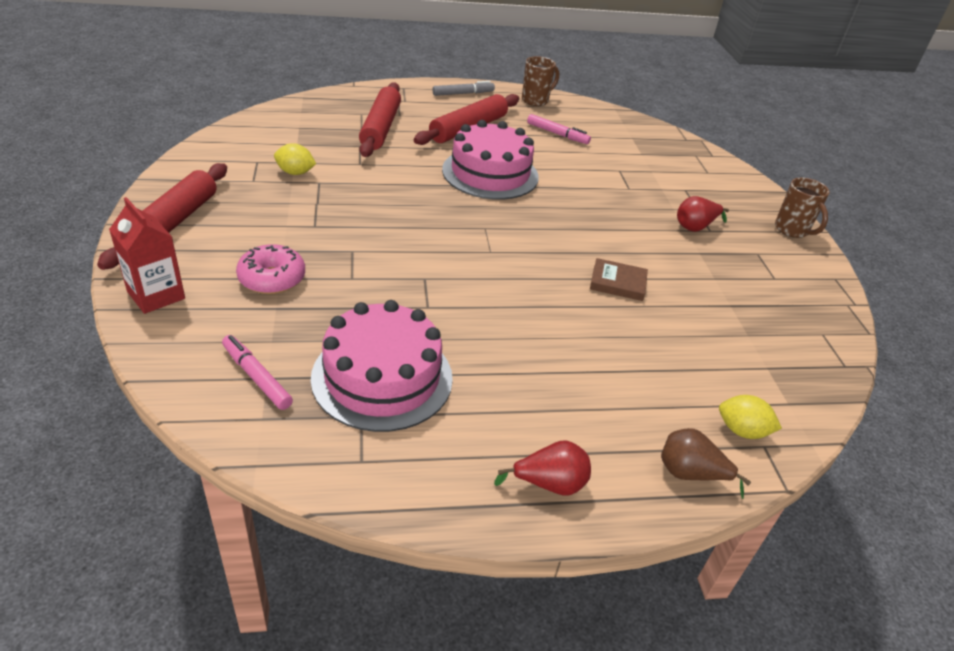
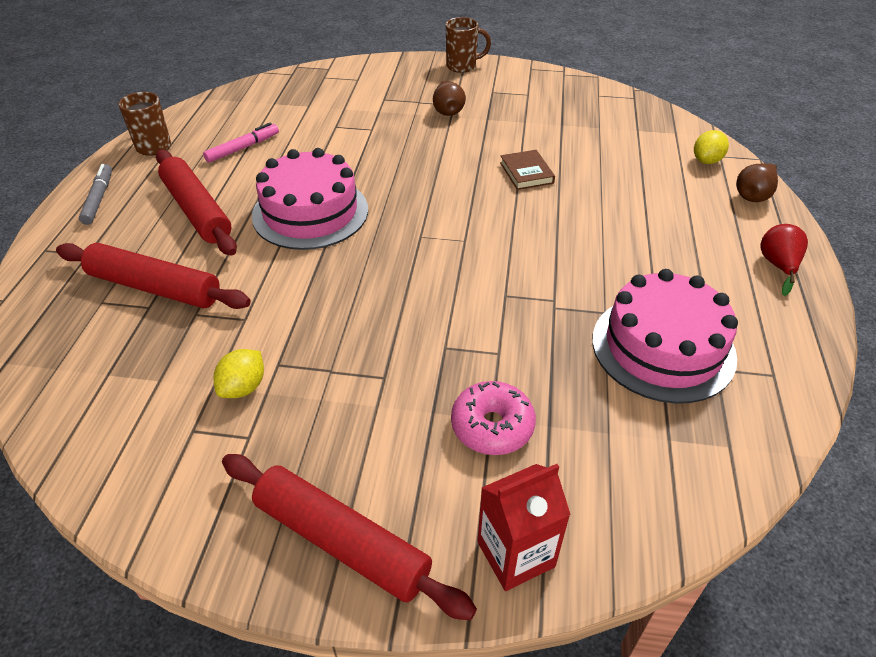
camera: 70 degrees left, 5 degrees up
(256, 377) = (669, 449): pink marker -> none
(618, 283) = (526, 173): brown book -> brown book turned 45 degrees counterclockwise
(695, 227) = (447, 110): red pear -> brown pear

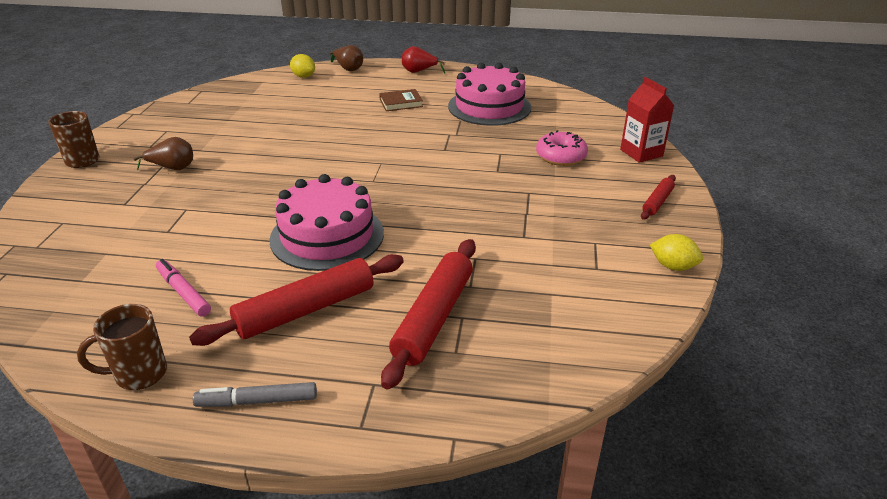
camera: 90 degrees left, 10 degrees down
(243, 387) = (550, 249): yellow lemon -> yellow lemon (673, 266)
(341, 542) = (657, 202): red rolling pin -> red rolling pin, size x0.52
(526, 173) = (296, 136): brown book -> brown book (401, 103)

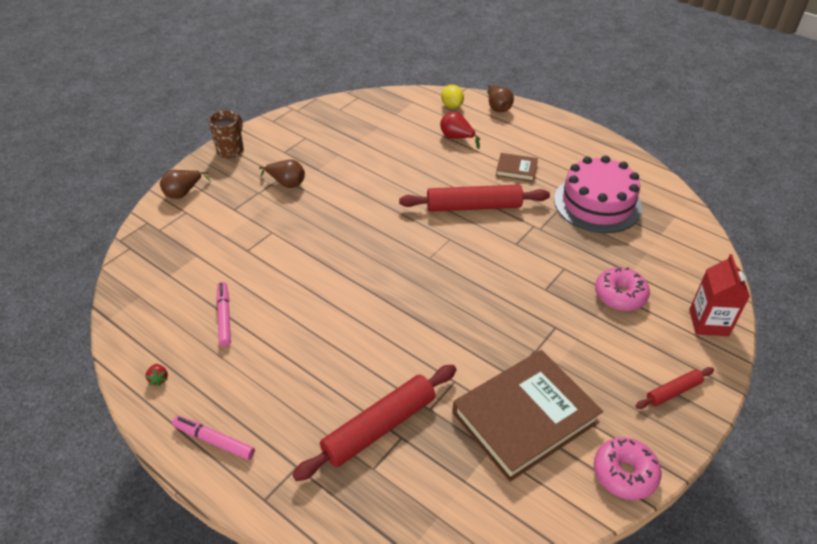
camera: 30 degrees right, 10 degrees up
(47, 208) = (183, 193): none -> brown pear
(139, 374) = (159, 379): brown mug -> red strawberry
(257, 401) = (214, 441): grey marker -> pink marker
(305, 310) = (294, 373): red rolling pin -> red rolling pin (473, 206)
(327, 236) = (355, 304): pink cake -> none
(419, 72) = (561, 132): red pear -> red pear (457, 138)
(560, 260) = (525, 417): none -> brown book
(673, 266) = (624, 473): yellow lemon -> pink donut

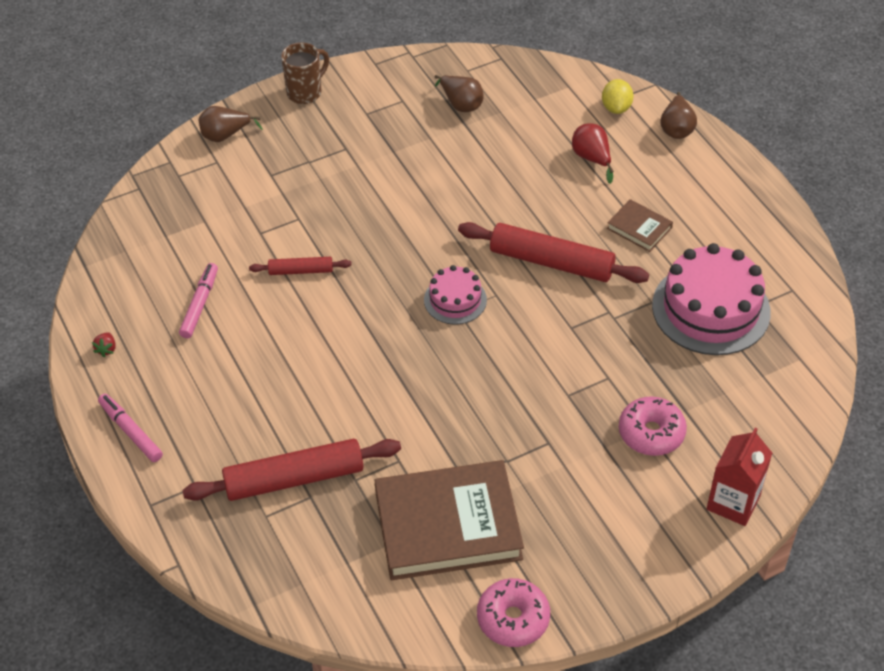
camera: 25 degrees right, 5 degrees up
(286, 183) = (347, 159): brown pear -> brown pear (461, 104)
(423, 251) = (455, 300): none -> pink cake
(673, 392) = (629, 560): red rolling pin -> red rolling pin (301, 271)

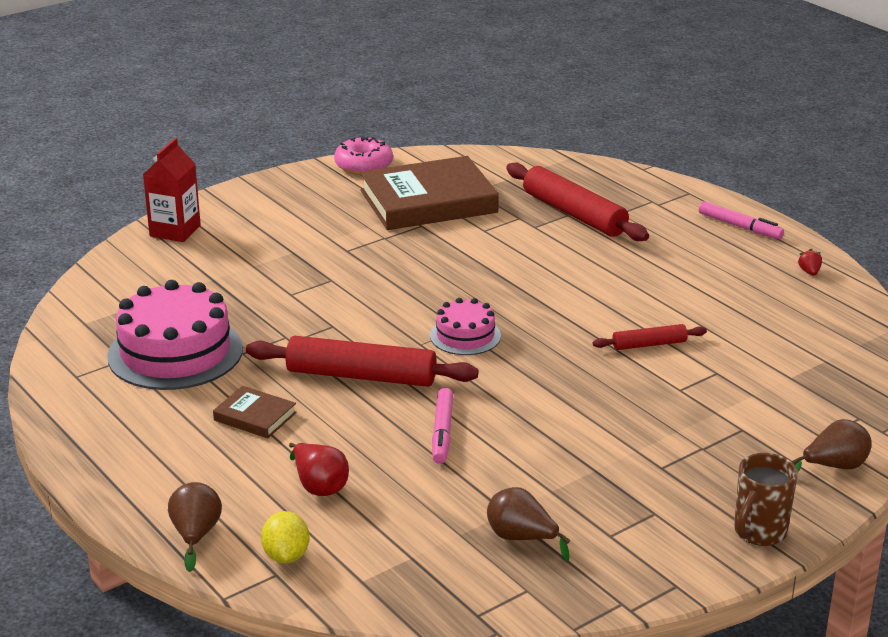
camera: 170 degrees right, 20 degrees down
(199, 304) = (741, 310): pink marker -> pink marker (442, 432)
(294, 478) = (574, 214): red rolling pin -> red rolling pin turned 75 degrees clockwise
(651, 433) = (248, 263): pink donut -> none

